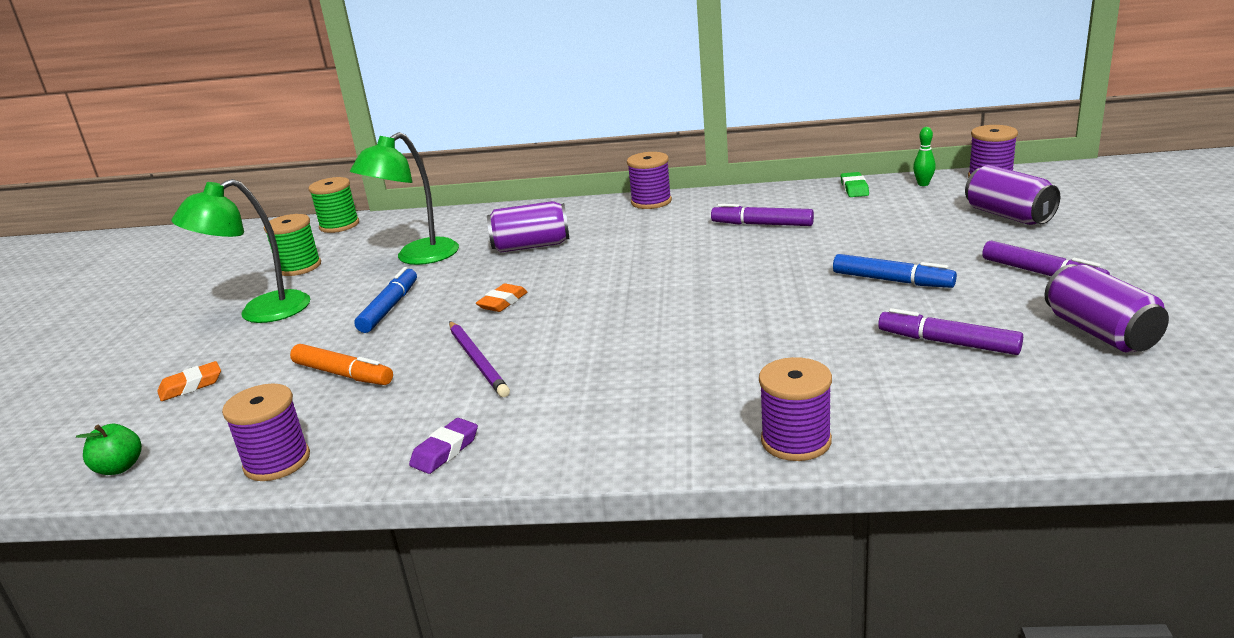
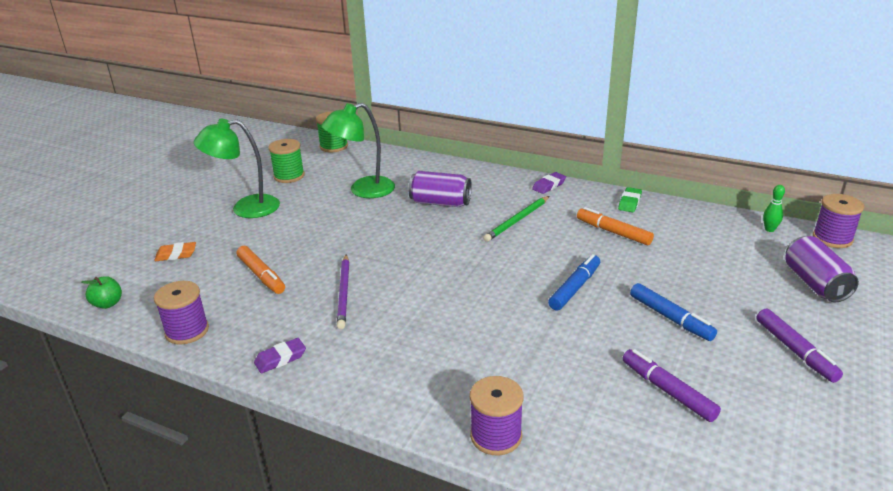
camera: 20 degrees right, 5 degrees up
(389, 308) = (320, 229): blue marker -> blue marker (574, 288)
(502, 302) = (390, 247): orange eraser -> none
(641, 240) = (517, 220): none -> green pencil
(651, 202) = (549, 186): purple spool -> purple eraser
(762, 224) = (613, 232): purple marker -> orange marker
(854, 188) = (710, 218): green eraser -> green eraser (629, 202)
(1100, 333) = (795, 425): purple can -> none

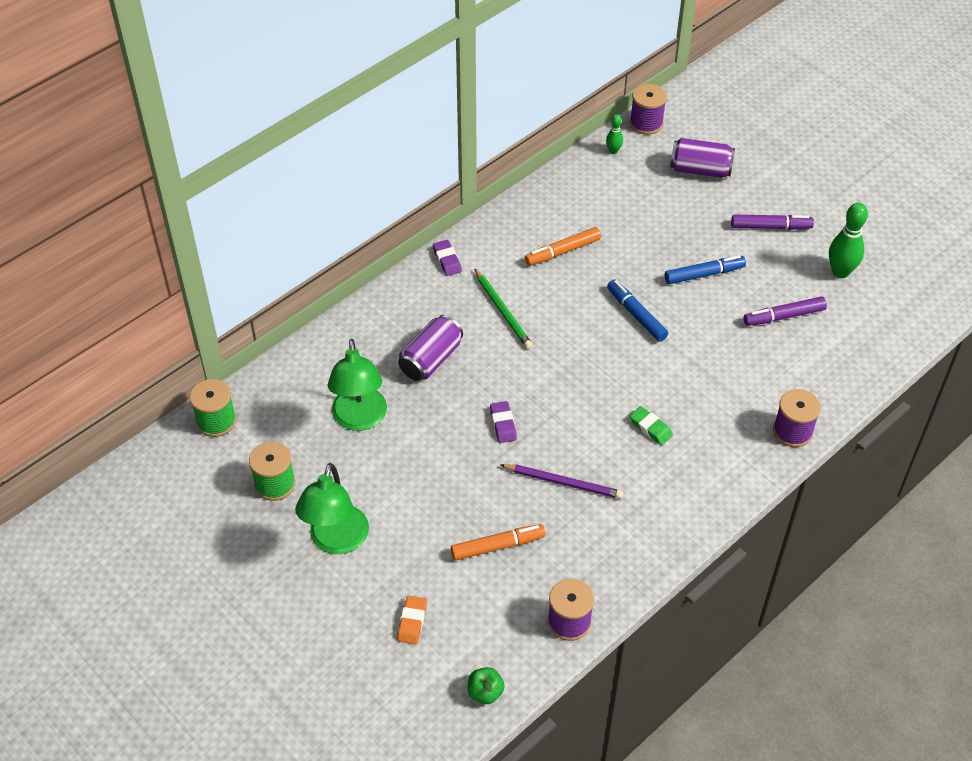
camera: 70 degrees left, 20 degrees up
(280, 359) = (645, 551): purple eraser -> purple eraser (503, 424)
(629, 202) = (517, 216): green eraser -> green eraser (650, 428)
(791, 427) = (840, 272): none -> green bowling pin

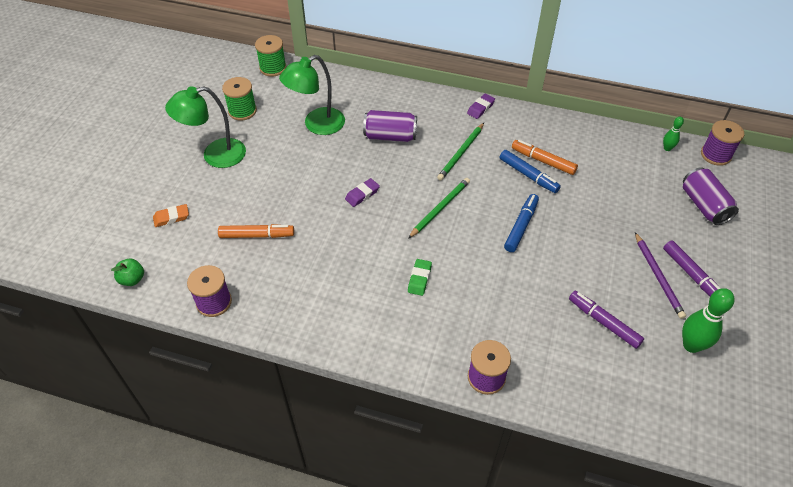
camera: 60 degrees right, 0 degrees up
(497, 546) = (257, 235): orange marker -> orange marker turned 45 degrees counterclockwise
(563, 482) = (334, 248): purple pencil -> purple pencil (658, 276)
(569, 367) = (440, 208): none -> green pencil
(704, 274) = (599, 251): blue marker -> blue marker (528, 175)

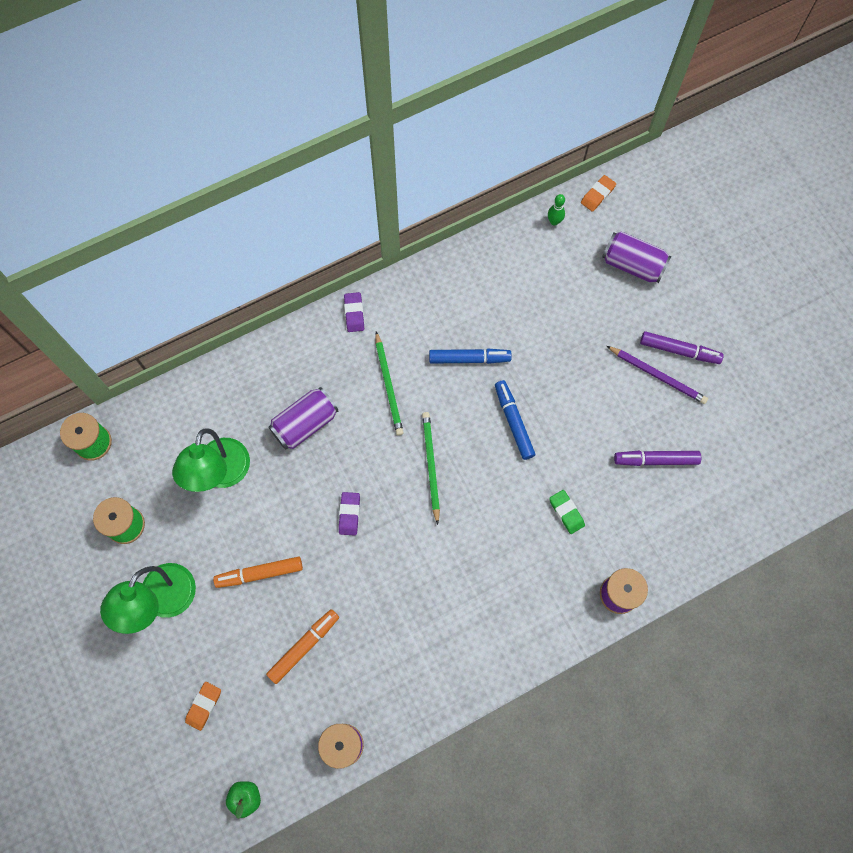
camera: 45 degrees left, 20 degrees up
(419, 279) = (485, 554): green eraser -> green eraser (566, 512)
(543, 161) = (467, 330): orange marker -> orange marker (259, 574)
(691, 345) = (730, 421): green bowling pin -> none
(715, 155) = (597, 195): purple spool -> orange eraser

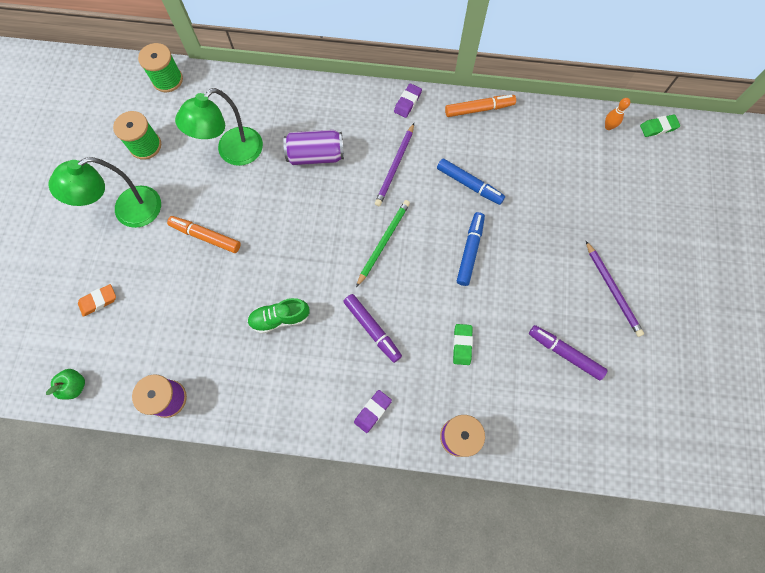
camera: 35 degrees right, 0 degrees up
(304, 646) = (196, 308): orange marker -> orange marker (479, 109)
(349, 514) = (299, 237): purple eraser -> purple eraser (372, 411)
(388, 385) = (395, 166): green pencil -> purple pencil
(389, 601) = (280, 318): none -> green shoe
(554, 221) = (608, 126): green bowling pin -> orange bowling pin
(597, 195) = (658, 127): orange eraser -> green eraser
(632, 265) = (651, 194): purple can -> none
(679, 350) = (645, 282): purple marker -> purple marker (372, 329)

